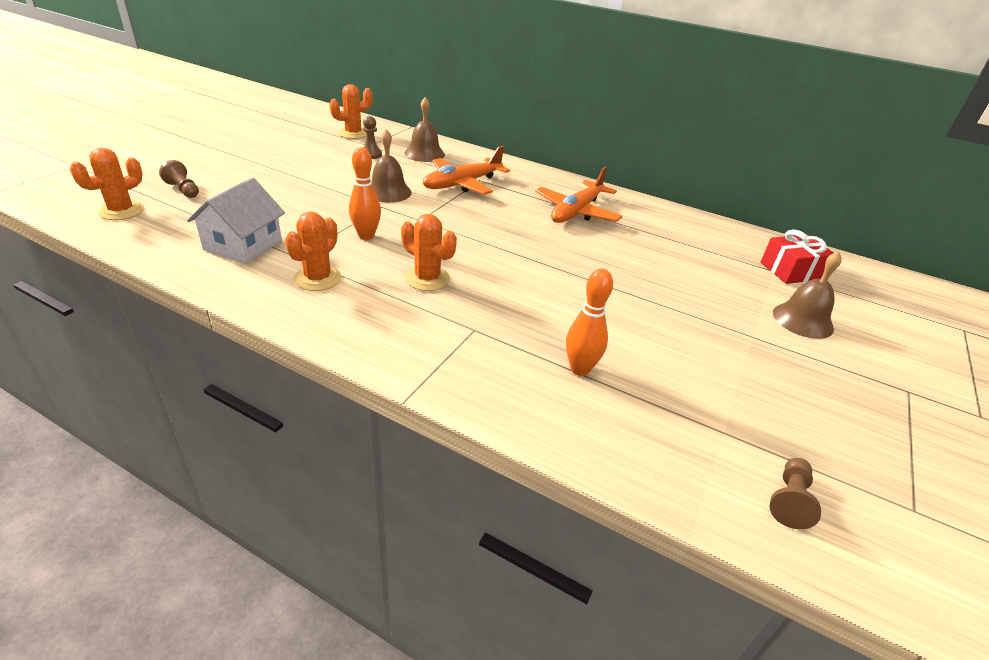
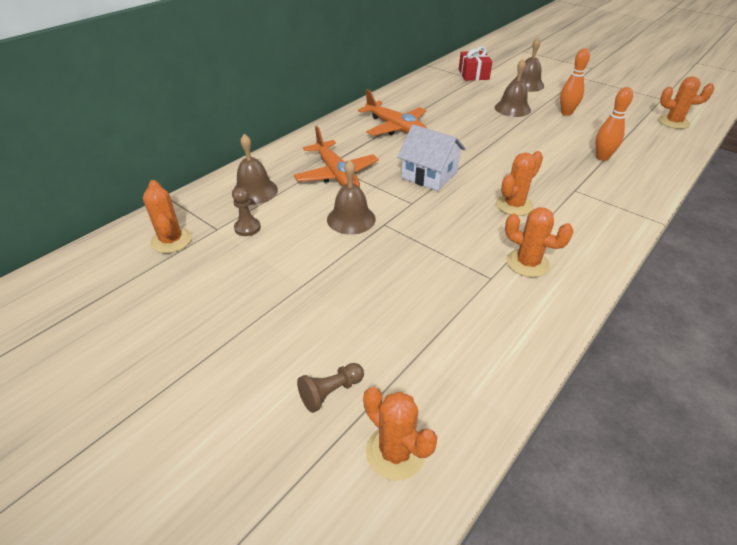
camera: 75 degrees left, 5 degrees up
(243, 245) = (475, 317): white house -> white house (429, 175)
(366, 236) = (446, 235): orange bowling pin -> orange bowling pin (566, 113)
(694, 298) = (512, 108): none -> brown bell
(789, 500) = (673, 122): brown pawn -> orange cactus

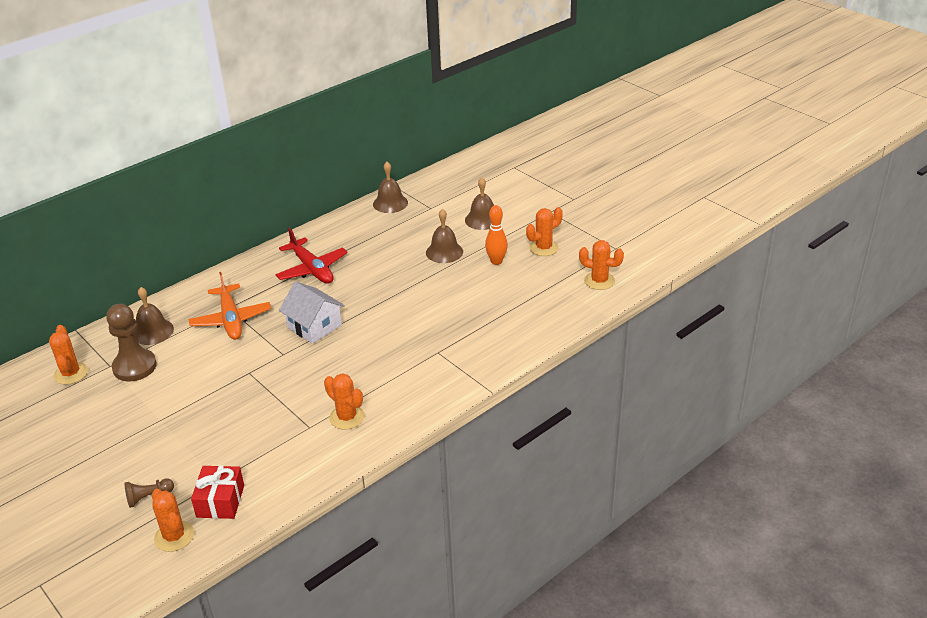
camera: 10 degrees right, 5 degrees down
(247, 228) = (134, 367): brown pawn -> brown pawn, size x1.94
(351, 219) = (223, 365): brown bell -> brown bell (390, 203)
(395, 128) = (312, 269): orange plane -> red plane
(473, 74) = (433, 201): red gift -> red gift (220, 501)
(514, 205) = (371, 363): orange cactus -> orange cactus (543, 248)
(602, 157) = (491, 318): orange bowling pin -> none

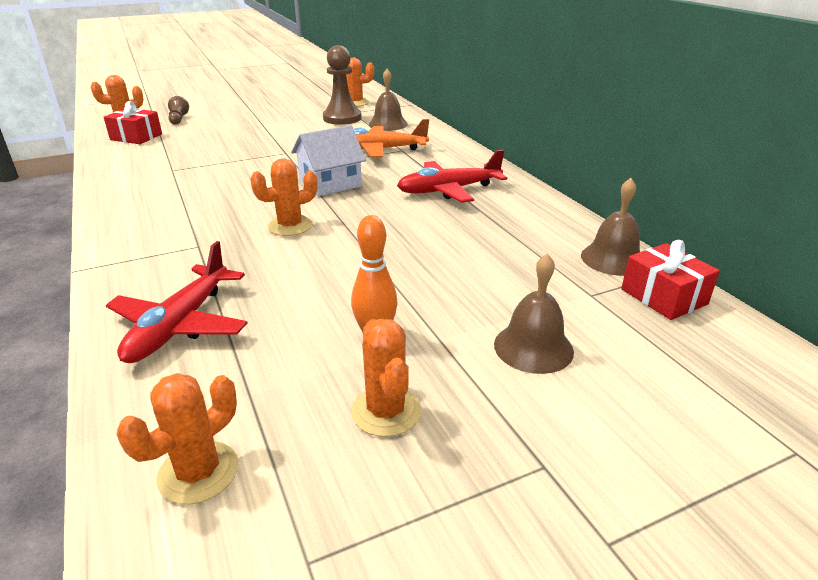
camera: 105 degrees right, 5 degrees down
(347, 417) = (160, 185): orange cactus -> orange cactus (290, 226)
(423, 189) = (663, 296): none -> red gift
(444, 252) = (437, 286): brown bell -> none
(520, 323) = (180, 325): none -> red plane

